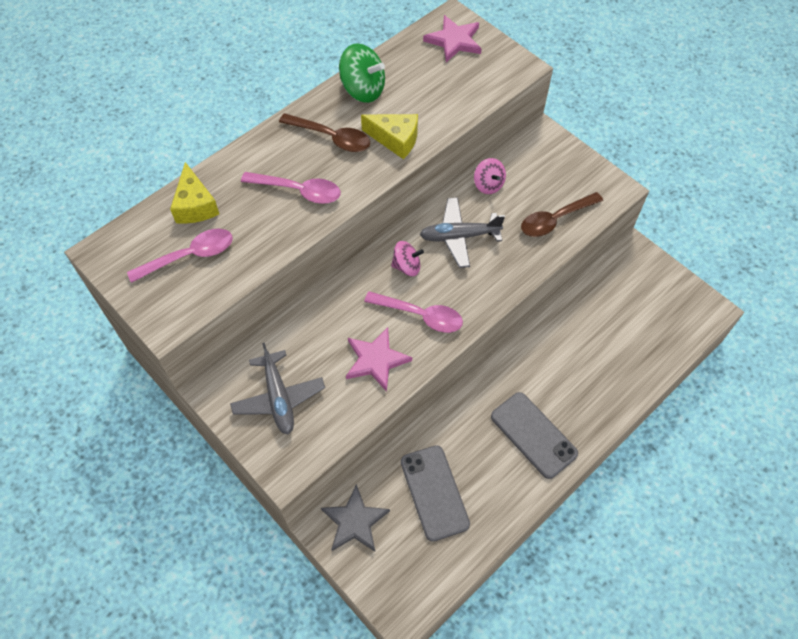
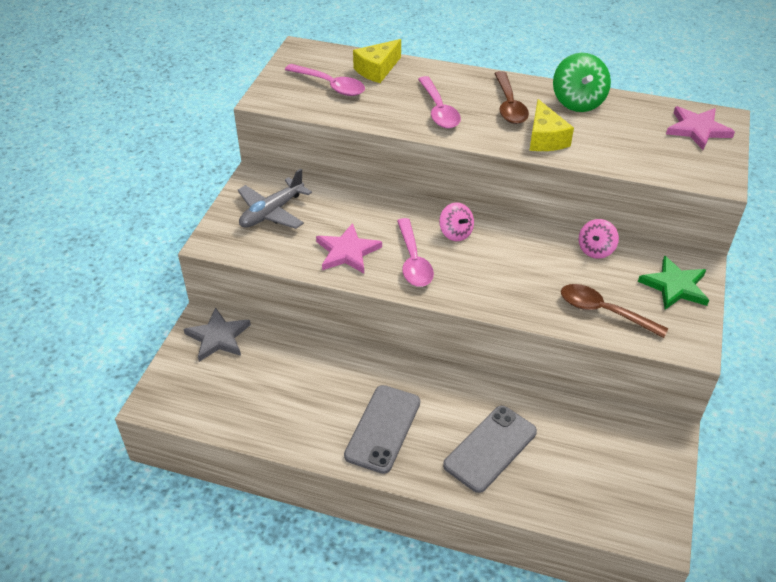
camera: 60 degrees right, 15 degrees down
(434, 492) = (276, 378): grey phone -> grey phone (490, 448)
(459, 236) = (518, 253): grey plane -> none
(555, 161) = (675, 286): none -> green star

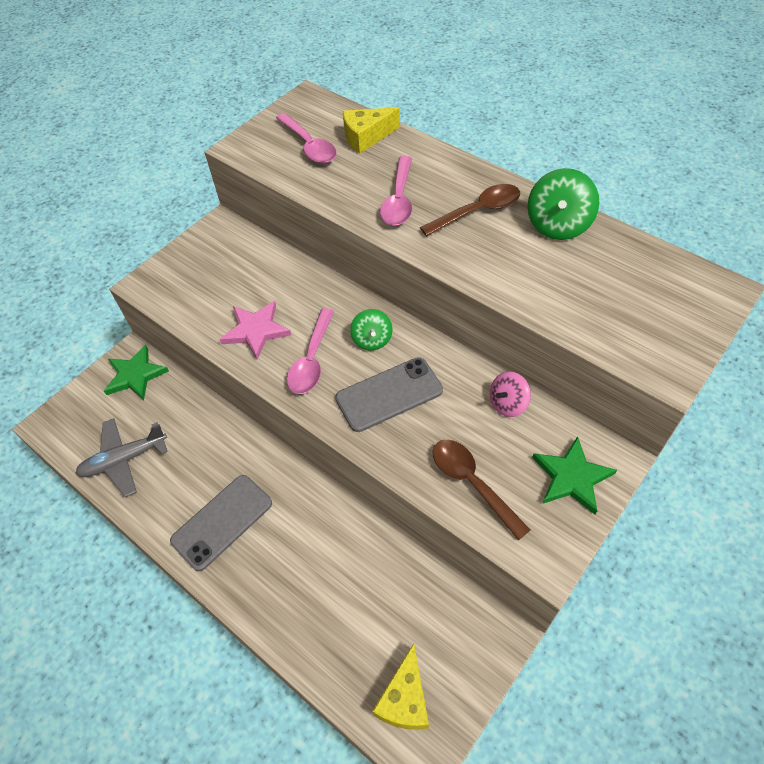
camera: 25 degrees right, 10 degrees up
(218, 337) = (135, 375): grey star -> green star
(272, 212) = (214, 267): grey plane -> grey plane (124, 460)
(455, 233) = (372, 340): pink spinning top -> green spinning top
(490, 448) = (308, 582): grey phone -> grey phone (389, 394)
(509, 105) = (477, 211): brown spoon -> brown spoon turned 135 degrees counterclockwise
(545, 138) = (491, 263): yellow cheese -> yellow cheese (405, 699)
(697, 129) = (681, 296): pink star -> none

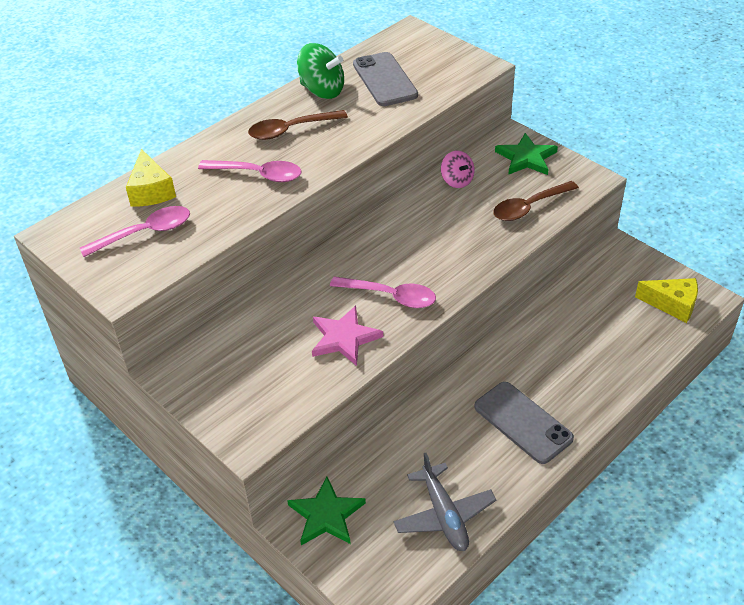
camera: 85 degrees left, 10 degrees down
(372, 340) = (374, 254): green spinning top -> none
(389, 394) = (438, 247): grey phone -> grey phone (384, 80)
(477, 211) = (291, 130): brown spoon -> brown spoon turned 90 degrees counterclockwise

